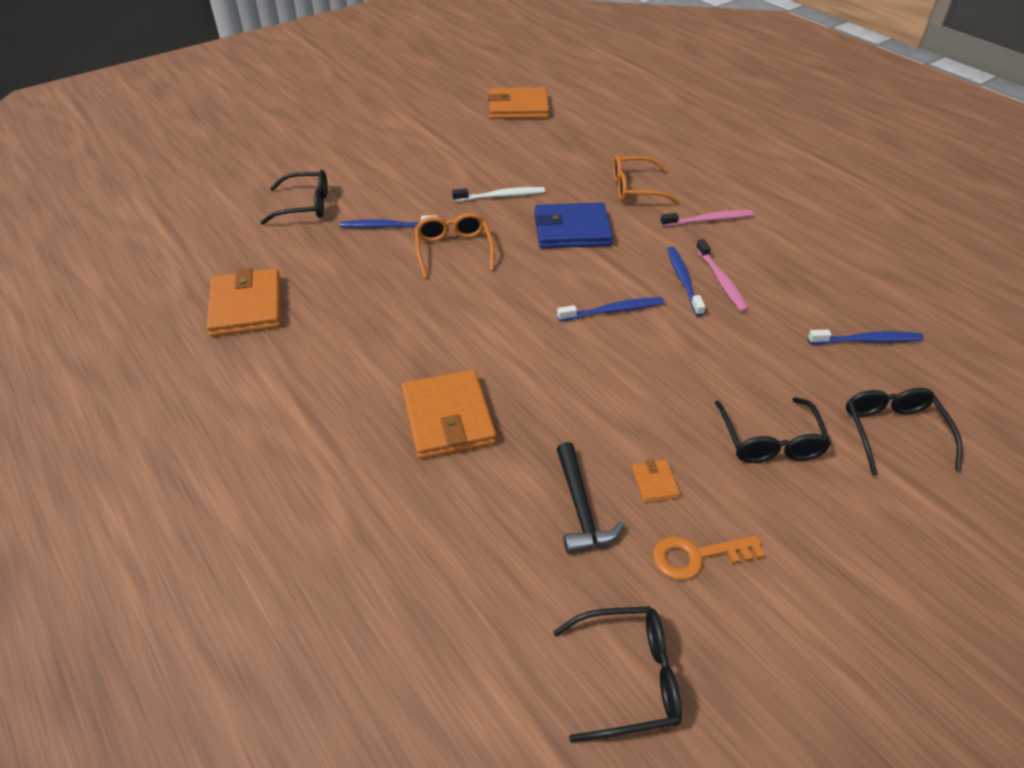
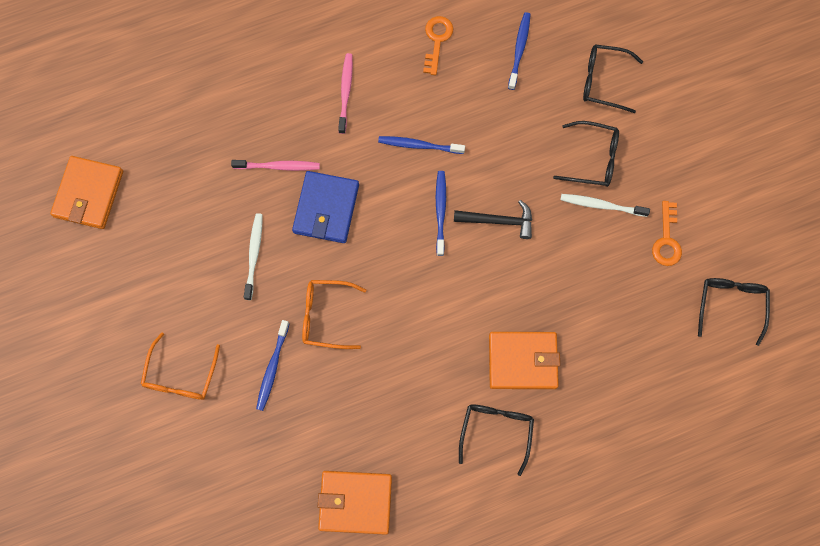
camera: 75 degrees left, 30 degrees up
(305, 205) = (213, 440): black glasses -> black glasses (496, 431)
(580, 508) = (618, 295): black hammer -> black hammer (498, 221)
(635, 189) = (279, 133): orange glasses -> orange glasses (181, 375)
(655, 483) = (609, 243): orange wallet -> none
(707, 463) = (601, 205): none -> white toothbrush
(721, 281) = (427, 118): pink toothbrush -> pink toothbrush (278, 166)
(820, 271) = (437, 40): none -> orange key

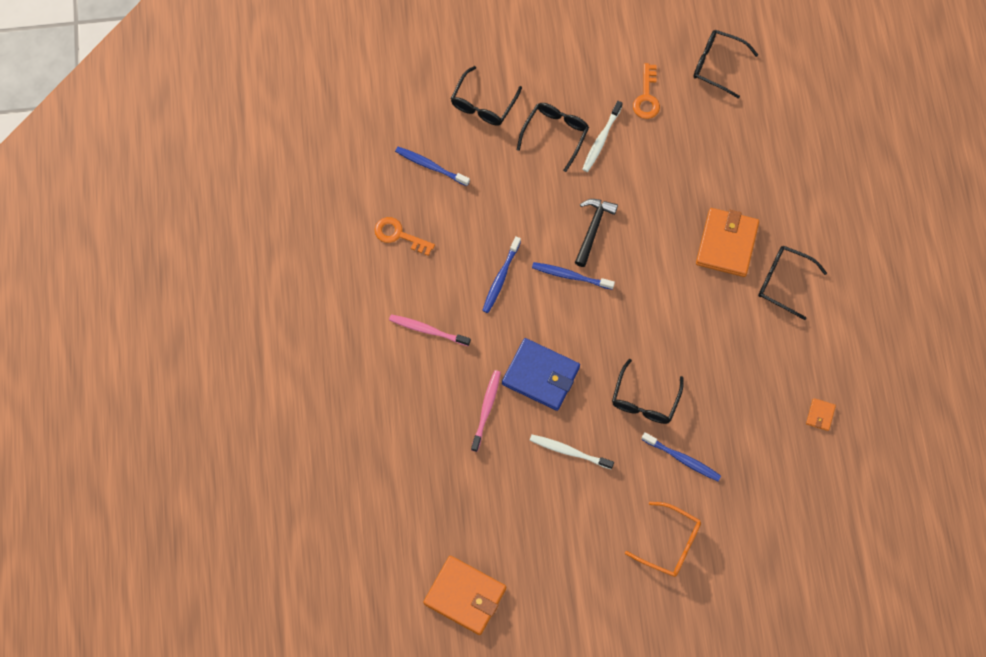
camera: 75 degrees left, 5 degrees down
(326, 316) = (645, 400): orange glasses -> black glasses
(355, 502) = (820, 415): orange wallet -> orange wallet, size x0.44
(666, 240) = (647, 97): orange key -> orange key turned 75 degrees clockwise

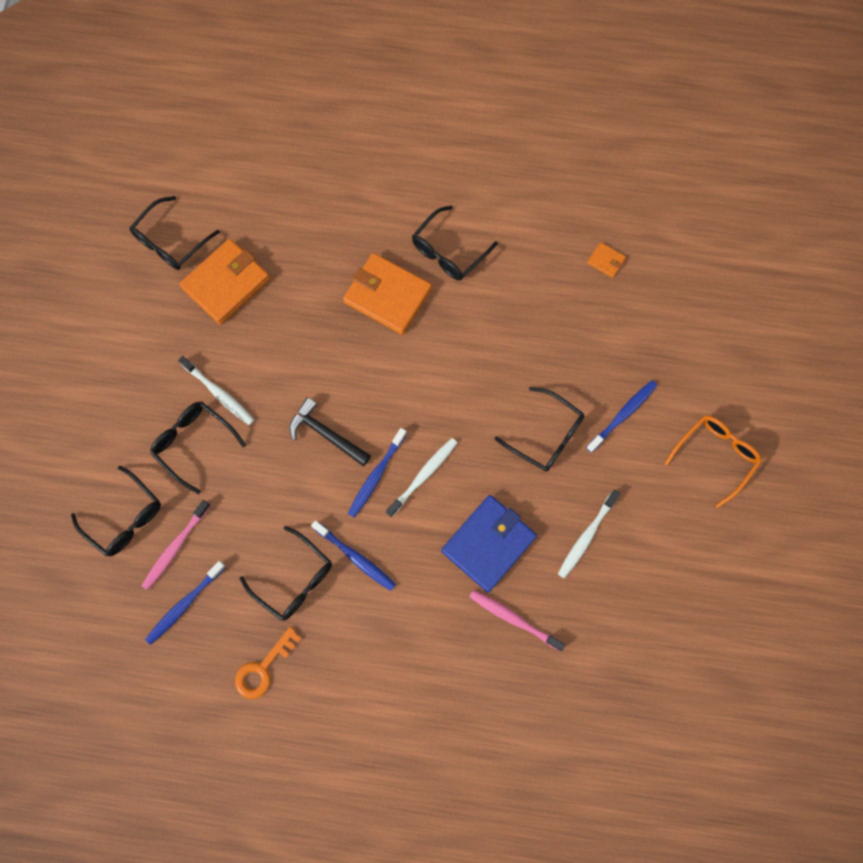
camera: 75 degrees left, 5 degrees up
(427, 330) = (396, 664): pink toothbrush -> pink toothbrush (175, 547)
(465, 596) = (733, 705): orange wallet -> orange wallet (226, 283)
(471, 238) = (294, 579): none -> black glasses
(581, 312) = (423, 475): none -> white toothbrush
(647, 97) = (183, 328): orange key -> none

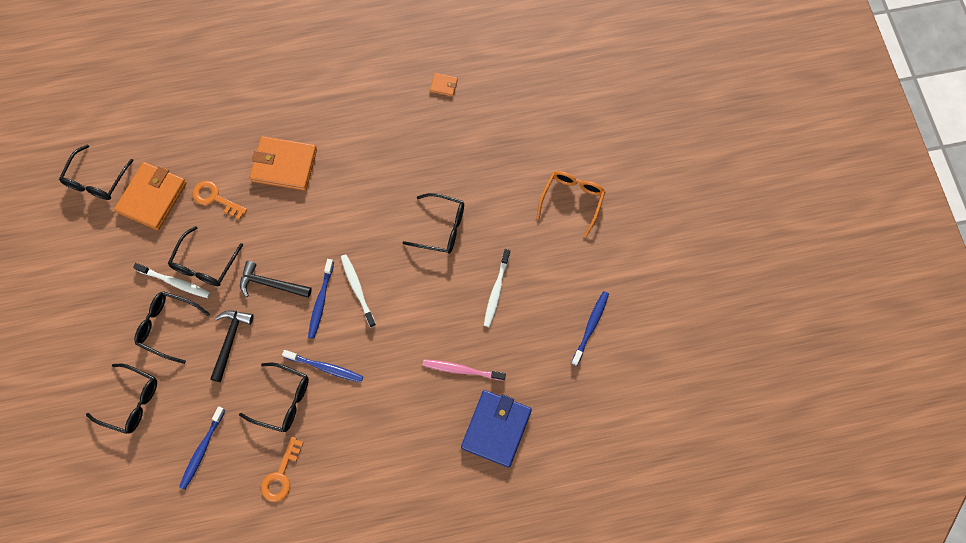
camera: 20 degrees left, 5 degrees down
(175, 547) = (180, 410): pink toothbrush -> none
(258, 486) = (230, 341): none -> black hammer
(296, 309) = (215, 198): none -> orange key
(423, 475) = (357, 289): white toothbrush -> white toothbrush turned 45 degrees counterclockwise
(448, 251) = (321, 117): black glasses -> black glasses (204, 264)
(488, 543) = (424, 322): blue wallet -> blue wallet (496, 429)
(623, 415) = (494, 193): blue toothbrush -> blue toothbrush (591, 327)

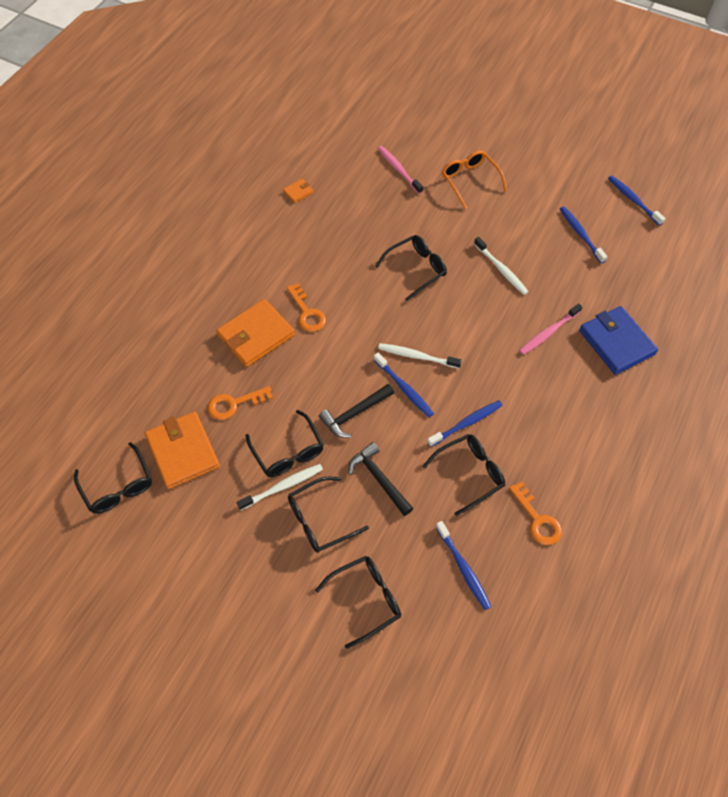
camera: 50 degrees left, 10 degrees down
(333, 183) = (307, 313): none -> orange key
(535, 138) = (398, 169): none -> pink toothbrush
(671, 344) = (633, 200): none -> blue toothbrush

